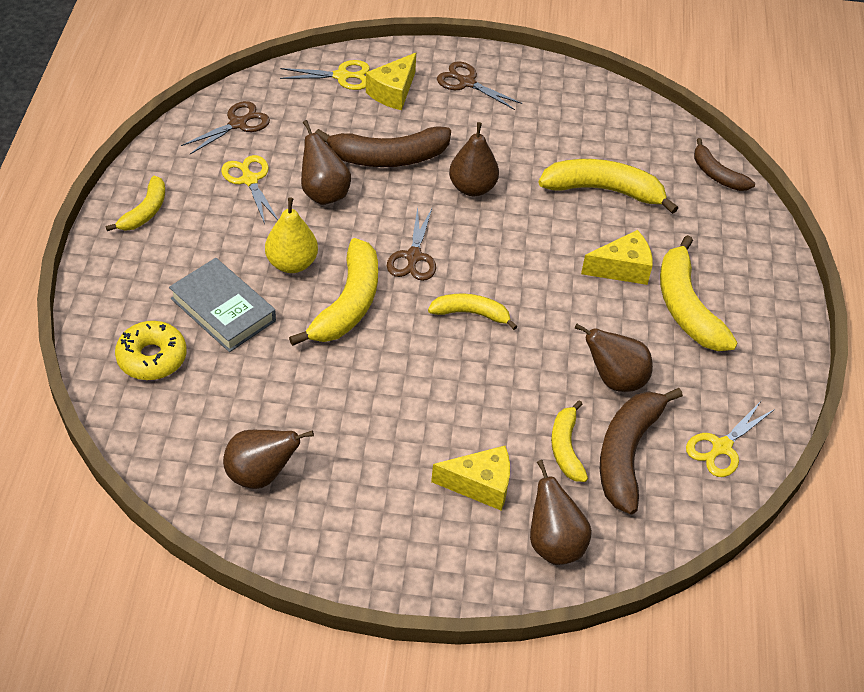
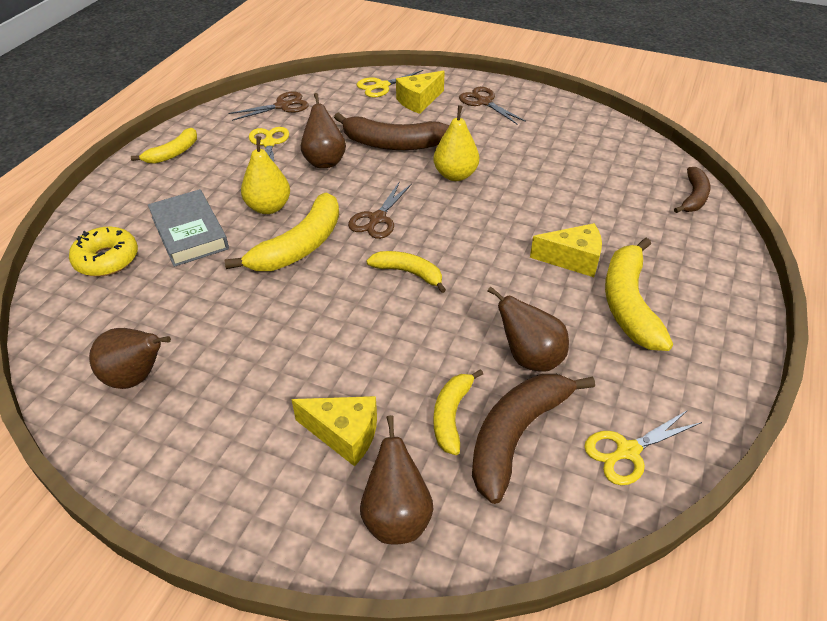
camera: 20 degrees right, 5 degrees down
(341, 76) = (382, 86): yellow scissors -> yellow scissors turned 135 degrees clockwise
(472, 188) = (455, 175): brown pear -> yellow pear
(604, 190) = (577, 194): yellow banana -> none
(717, 174) = (693, 197): brown banana -> brown banana turned 135 degrees counterclockwise

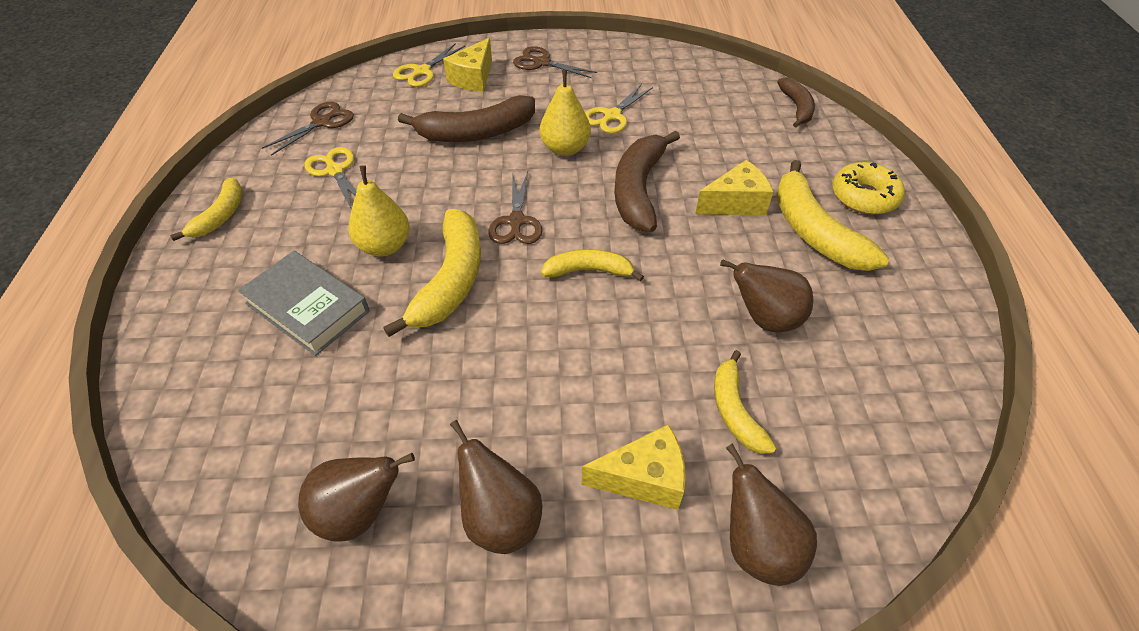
camera: 25 degrees left, 5 degrees up
(107, 259) = (220, 377): yellow donut -> yellow donut (864, 197)
(324, 161) = (414, 173): brown pear -> brown pear (500, 518)
(516, 435) = (808, 406): brown banana -> brown banana (639, 189)
(628, 451) = (912, 379): yellow scissors -> yellow scissors (612, 115)

